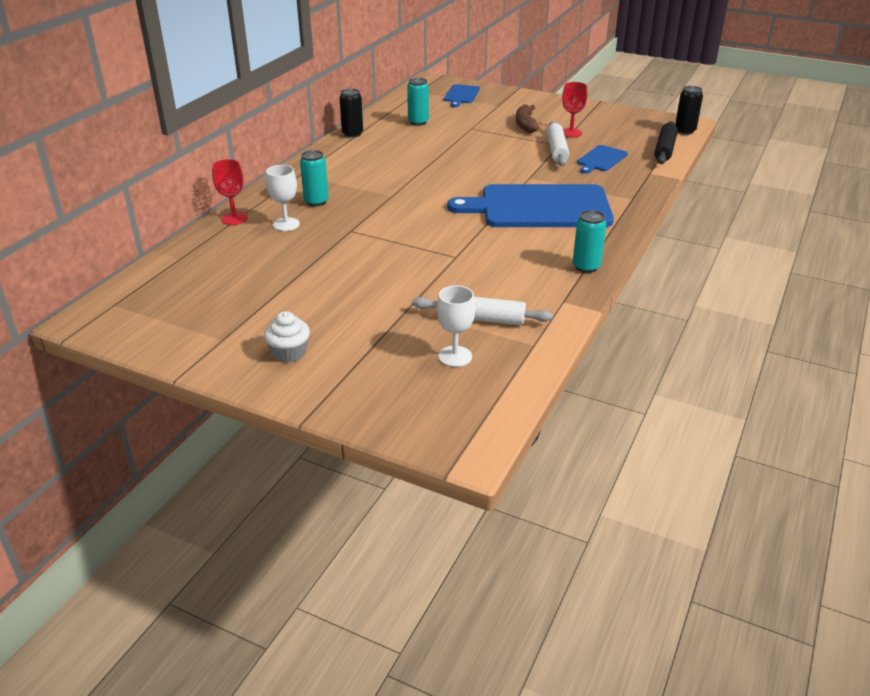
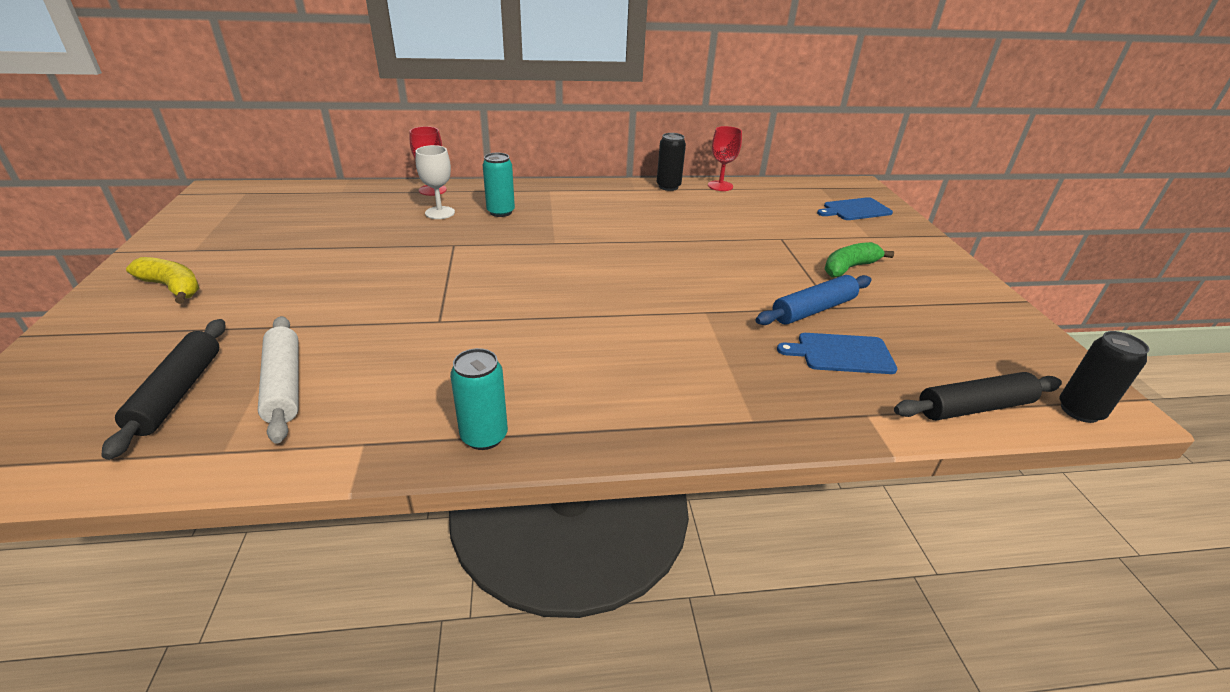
camera: 55 degrees right, 0 degrees up
(289, 352) = (172, 287): white cupcake -> yellow banana
(418, 122) = (747, 207): turquoise can -> none
(455, 356) = (178, 392): white goblet -> black rolling pin
(525, 125) = (849, 268): brown banana -> green banana
(540, 207) = (629, 344): blue cutting board -> none
(556, 150) = (813, 310): white rolling pin -> blue rolling pin
(571, 133) = (883, 306): red goblet -> red goblet (720, 186)

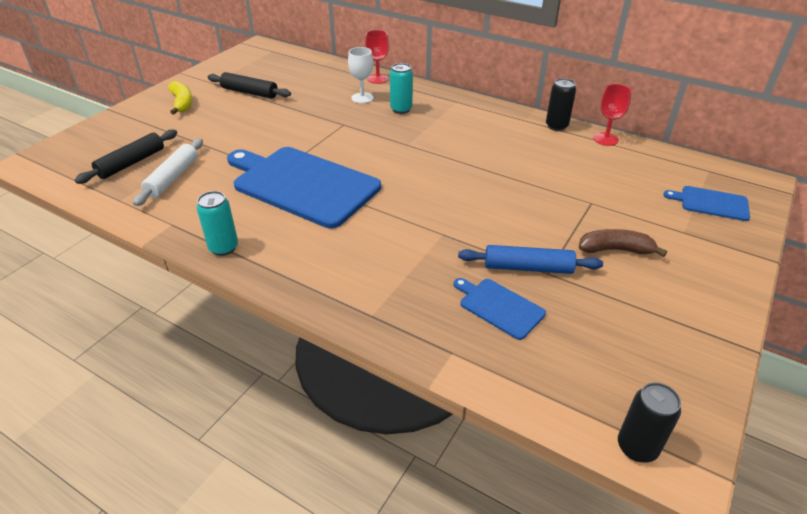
camera: 40 degrees right, 5 degrees up
(490, 322) = (302, 184): none -> blue cutting board
(849, 268) = (615, 250): green banana -> brown banana
(973, 407) = (544, 393): black rolling pin -> black rolling pin (249, 92)

